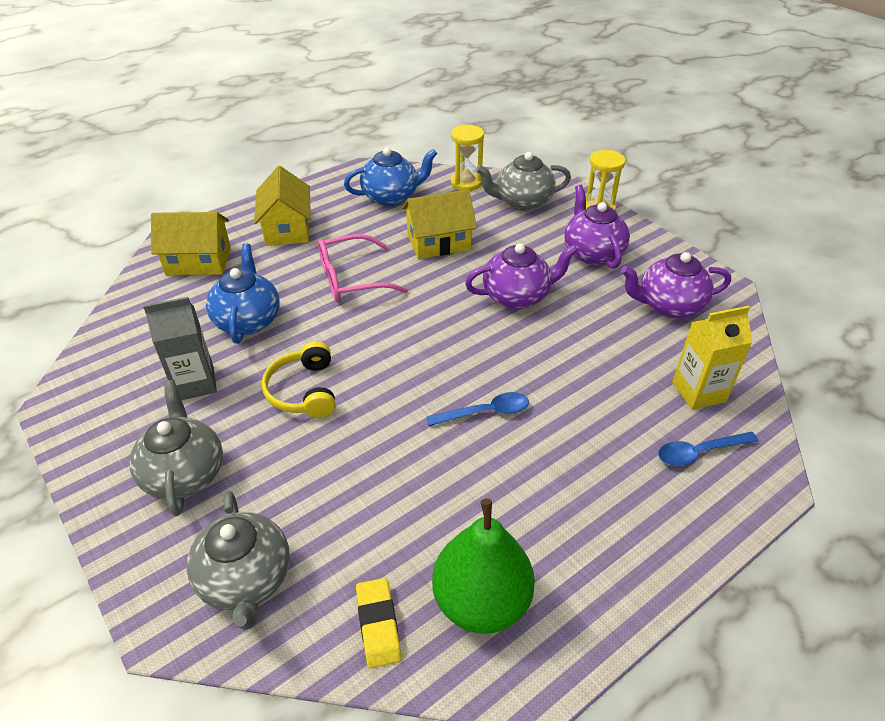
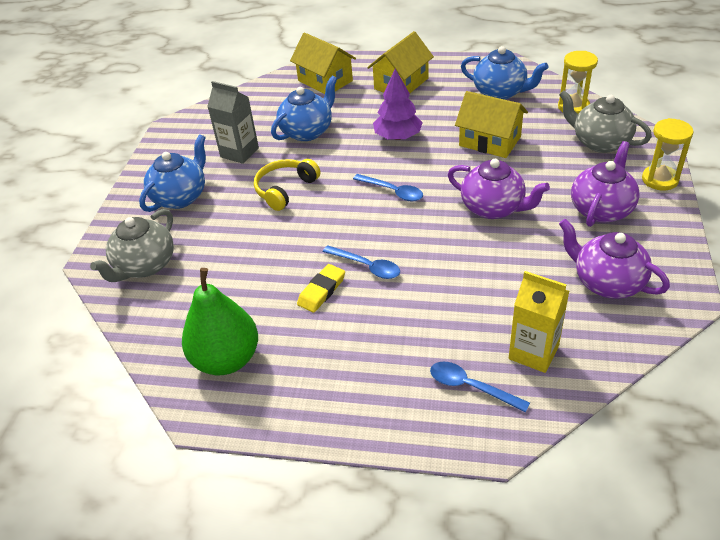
camera: 50 degrees right, 0 degrees up
(185, 473) = (181, 197): grey teapot -> blue teapot
(351, 279) = (398, 137): pink glasses -> purple tree
(378, 624) = (169, 330): yellow eraser -> yellow eraser (321, 291)
(415, 331) = (392, 191): none -> blue spoon

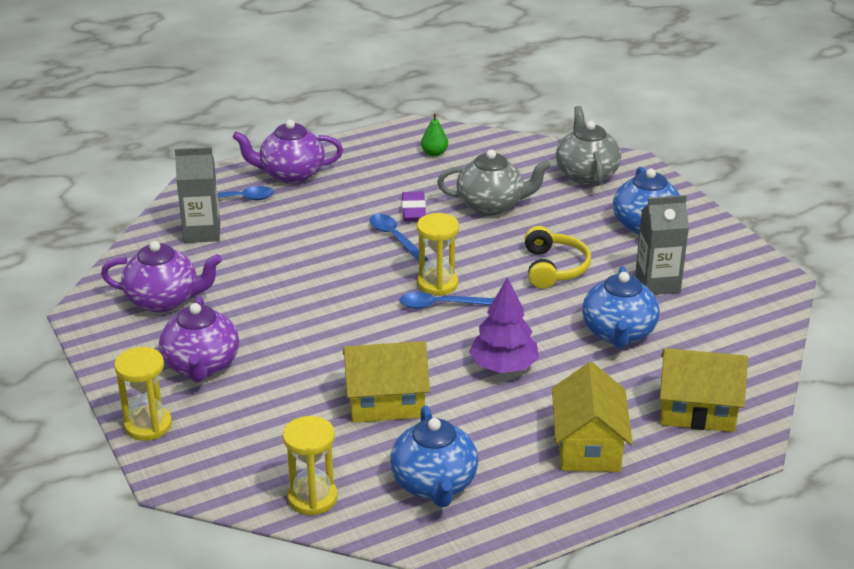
camera: 140 degrees right, 10 degrees down
(226, 359) = (434, 153): green pear -> green pear, size x0.43
(321, 291) = (413, 210): yellow eraser -> purple eraser
(366, 266) = (394, 238): blue spoon -> blue spoon turned 60 degrees clockwise
(377, 209) = (437, 284): none -> yellow hourglass
(493, 208) = (319, 326): purple teapot -> purple teapot (291, 174)
(500, 92) = (434, 484): blue teapot -> blue teapot turned 90 degrees counterclockwise
(533, 352) = (202, 232): yellow carton -> grey carton
(600, 142) = (245, 452): grey teapot -> grey teapot (491, 205)

